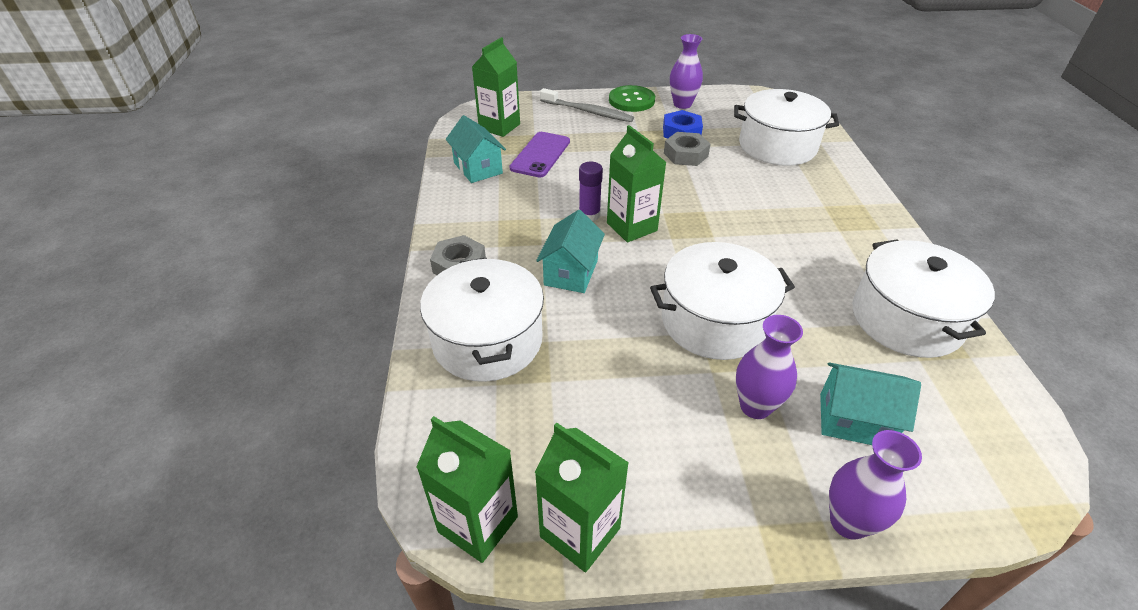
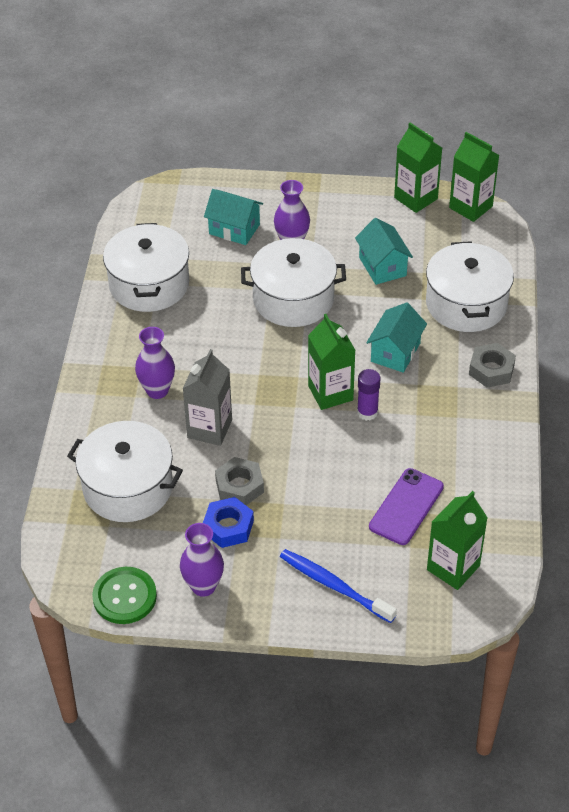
camera: 170 degrees left, 5 degrees up
(478, 168) = (478, 493): turquoise house -> turquoise house (382, 266)
(588, 112) = (334, 586): grey toothbrush -> blue toothbrush
(631, 100) = (269, 605): green button -> green button (124, 597)
(735, 188) = (209, 429): none -> grey carton
(848, 522) = (271, 187): purple vase -> purple vase (157, 390)

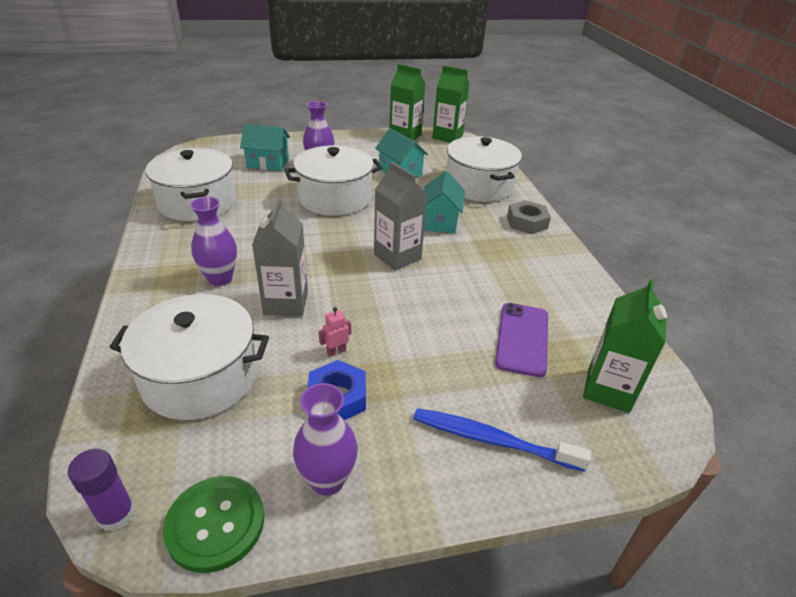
camera: 20 degrees left, 10 degrees down
(239, 486) = (336, 351): grey nut -> pink robot
(330, 393) = (397, 256): green carton -> grey carton
(367, 412) = (439, 266): purple glue stick -> purple glue stick (116, 514)

